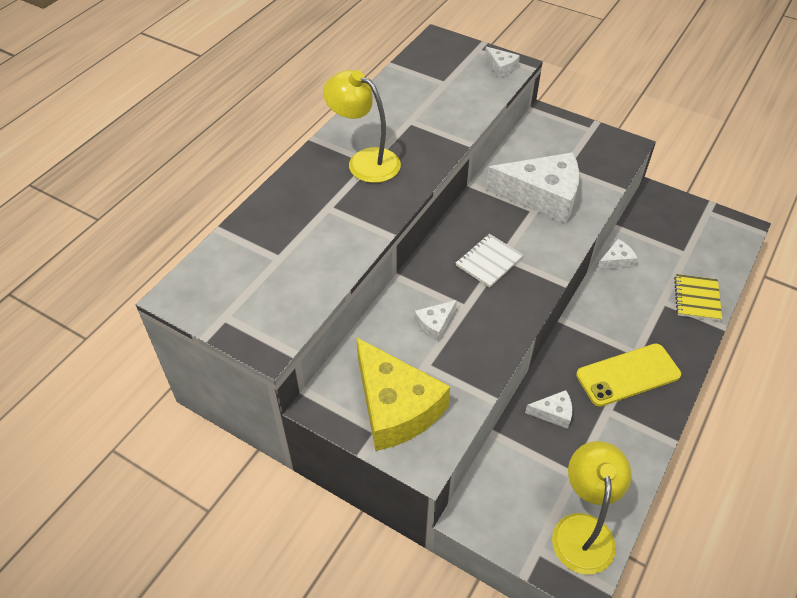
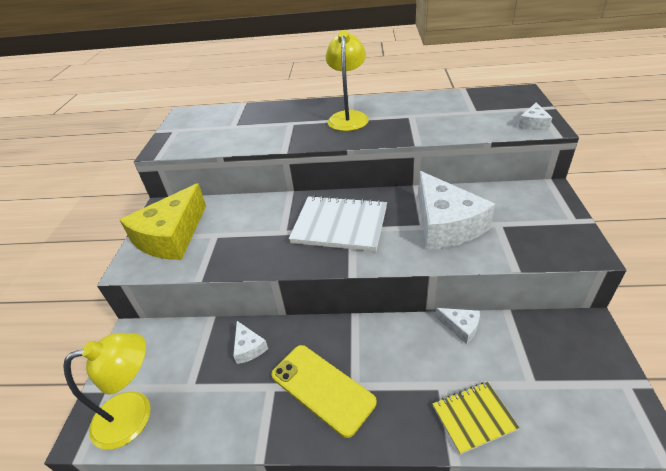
camera: 65 degrees right, 10 degrees down
(435, 324) = (256, 224): white cheese -> none
(489, 261) = (340, 225): white notebook -> white notebook, size x1.74

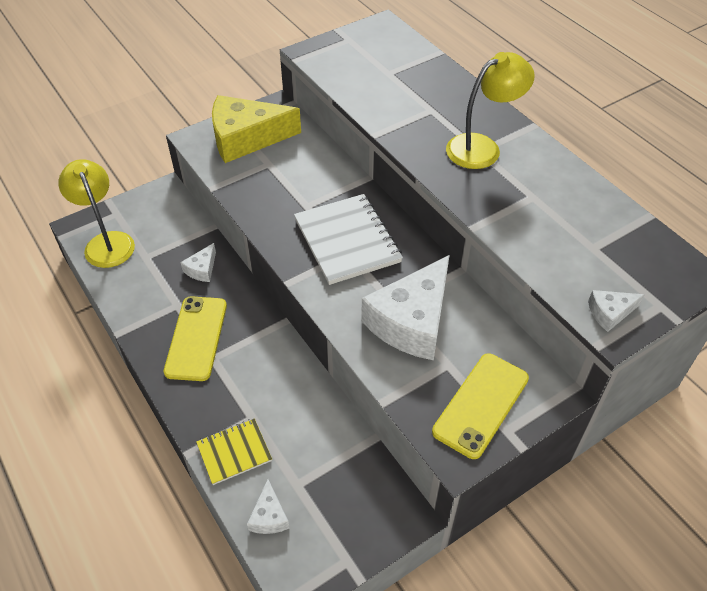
camera: 50 degrees right, 10 degrees up
(135, 414) = (106, 242): yellow lamp -> yellow lamp turned 150 degrees counterclockwise
(460, 327) = (327, 406): white cheese -> white cheese (269, 516)
(473, 417) = (234, 452): yellow notebook -> yellow notebook turned 60 degrees counterclockwise
(544, 223) = (481, 405): none -> yellow phone

